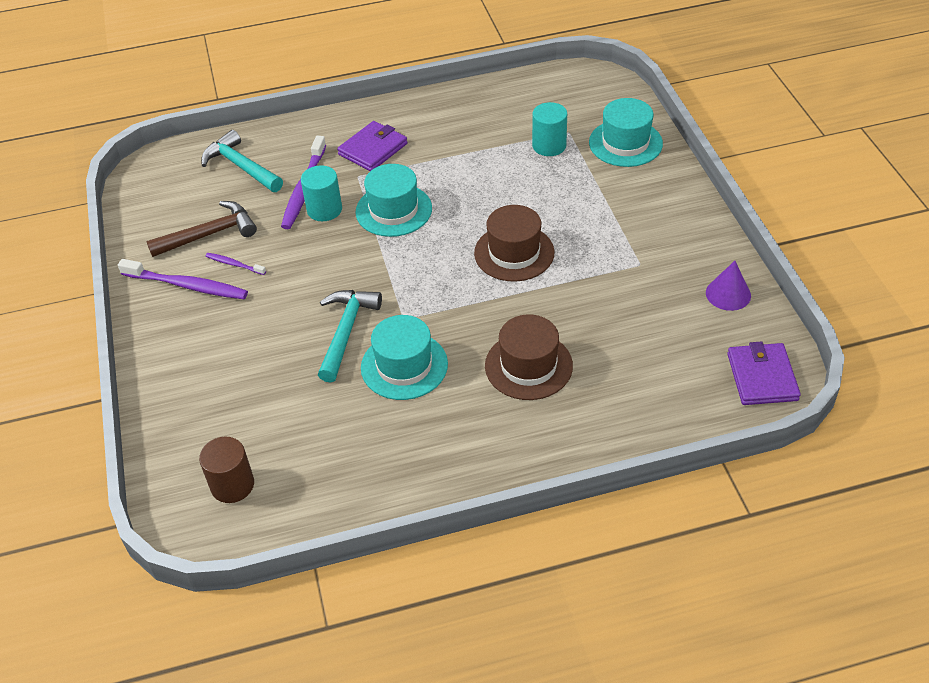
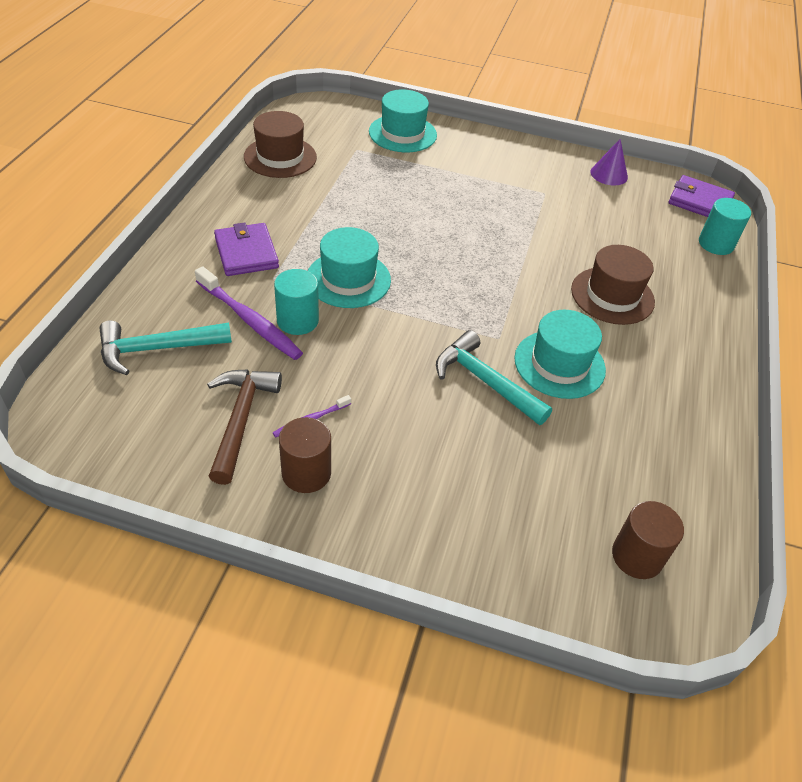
camera: 65 degrees left, 0 degrees up
(187, 286) = (306, 473): purple toothbrush -> brown cylinder
(514, 253) = (474, 241): brown hat -> brown hat (280, 157)
(549, 145) = (362, 165): turquoise cylinder -> turquoise cylinder (716, 244)

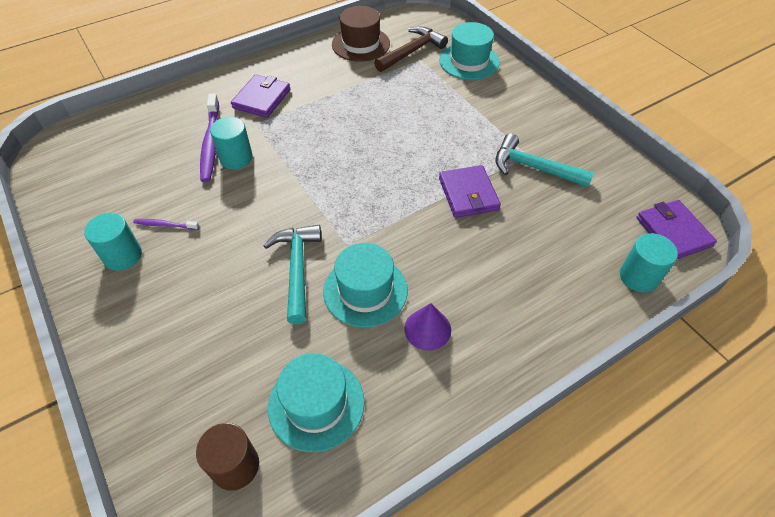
camera: 45 degrees right, 5 degrees up
(157, 349) = (144, 133): turquoise hammer -> turquoise hammer (534, 168)
(240, 420) = (131, 201): brown hammer -> brown hammer (412, 52)
(306, 473) = (123, 255): brown cylinder -> turquoise cylinder
(348, 279) = (300, 147): turquoise hat -> turquoise hat (316, 404)
(539, 245) = (468, 194): none -> purple wallet
(609, 174) = (609, 167): purple cone -> purple cone (427, 329)
(612, 295) = (478, 265): brown hat -> none

